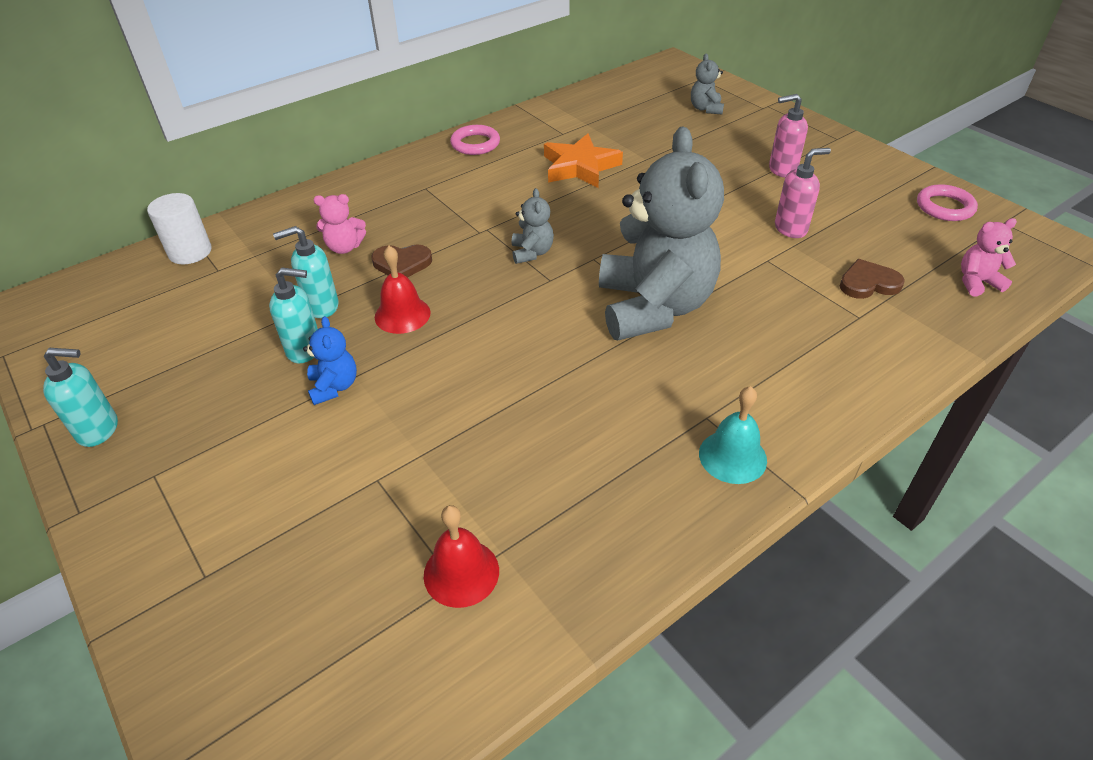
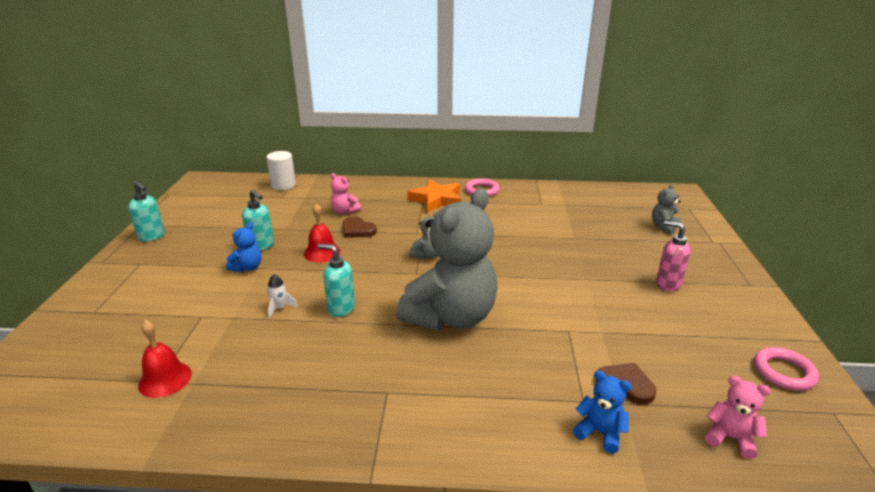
camera: 40 degrees right, 15 degrees down
(321, 307) = (295, 231): turquoise soap dispenser -> turquoise soap dispenser (341, 308)
(461, 408) = (280, 308): none -> white rocket
(580, 167) = (524, 225): orange star -> orange star (436, 200)
(732, 456) = (367, 422): turquoise bell -> none
(791, 228) = (617, 321): pink soap dispenser -> none
(903, 335) = (600, 432): none -> blue teddy bear

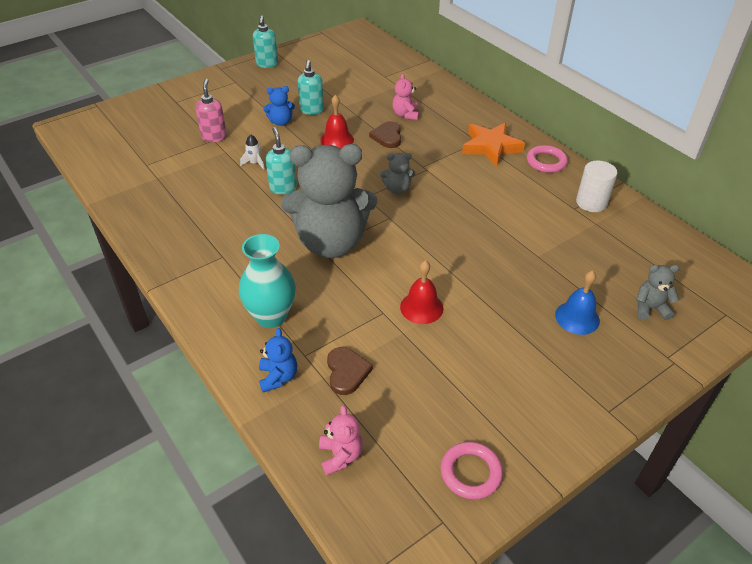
camera: 50 degrees right, 15 degrees up
(165, 379) = (150, 166): red bell -> red bell (421, 307)
(283, 185) = (402, 65): white cylinder -> white cylinder (591, 202)
(510, 398) = (271, 316): none -> turquoise vase
(650, 253) = (577, 317): none -> blue bell
(667, 284) = (531, 348): pink soap dispenser -> pink soap dispenser (214, 137)

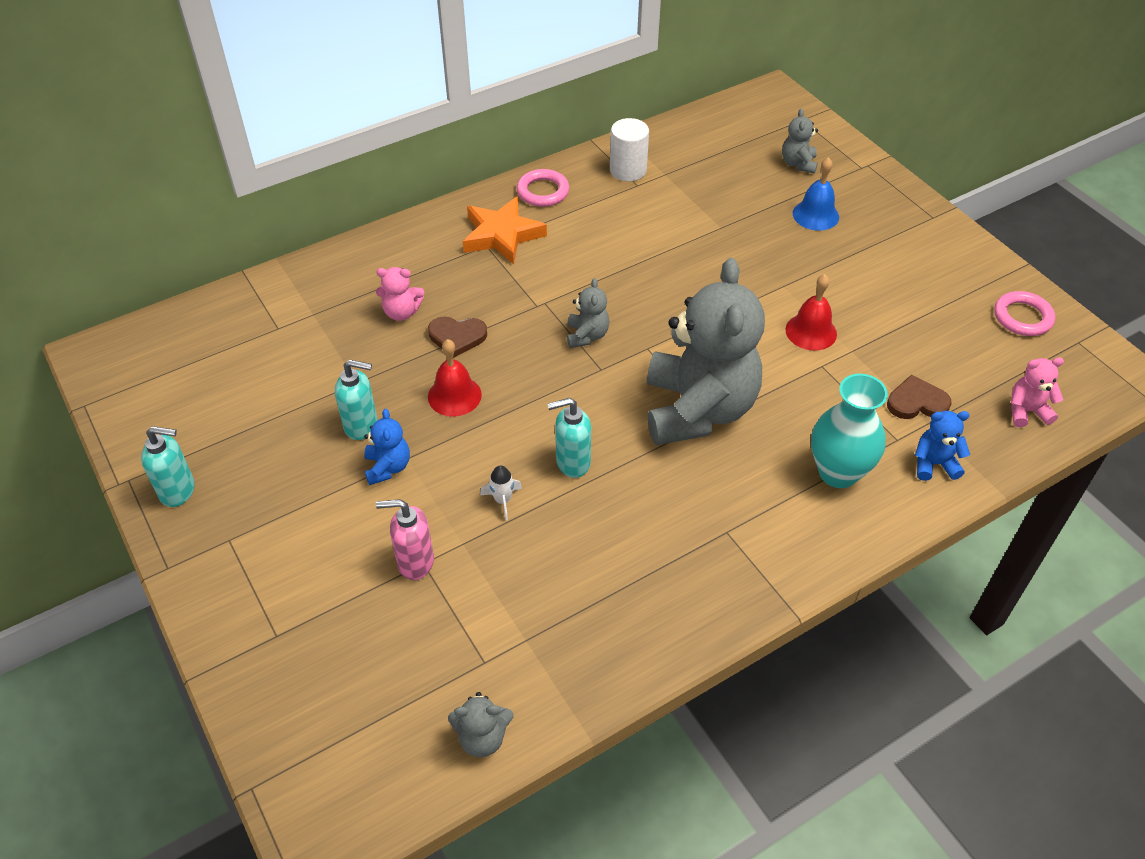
camera: 85 degrees left, 5 degrees up
(102, 167) = (482, 737): none -> grey teddy bear

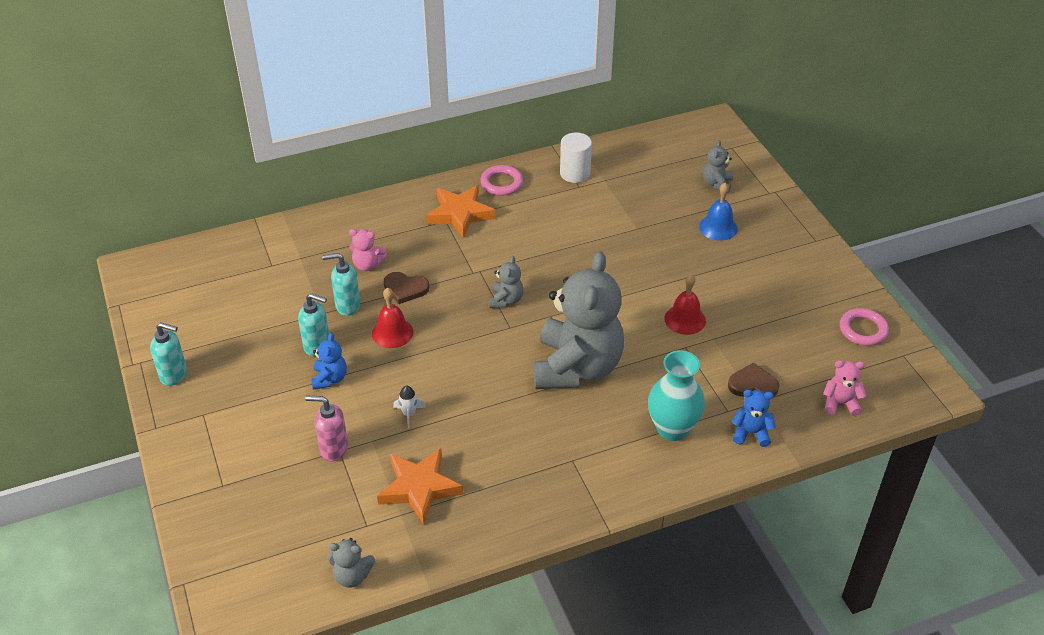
camera: 10 degrees right, 5 degrees down
(541, 599) = (419, 488): none -> orange star
(572, 462) = (468, 394): turquoise soap dispenser -> turquoise soap dispenser (347, 306)

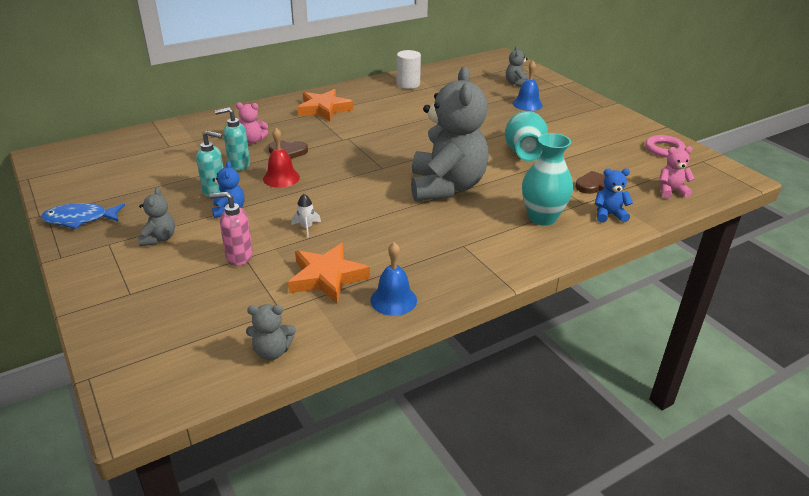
camera: 10 degrees left, 10 degrees down
(174, 375) = (80, 219): turquoise soap dispenser -> blue fish
(481, 527) = (393, 300): none -> blue bell
(501, 183) = (353, 92): pink ring -> none
(506, 300) = (374, 152): grey teddy bear -> grey teddy bear (159, 238)
(685, 319) = (524, 153): red bell -> turquoise vase

